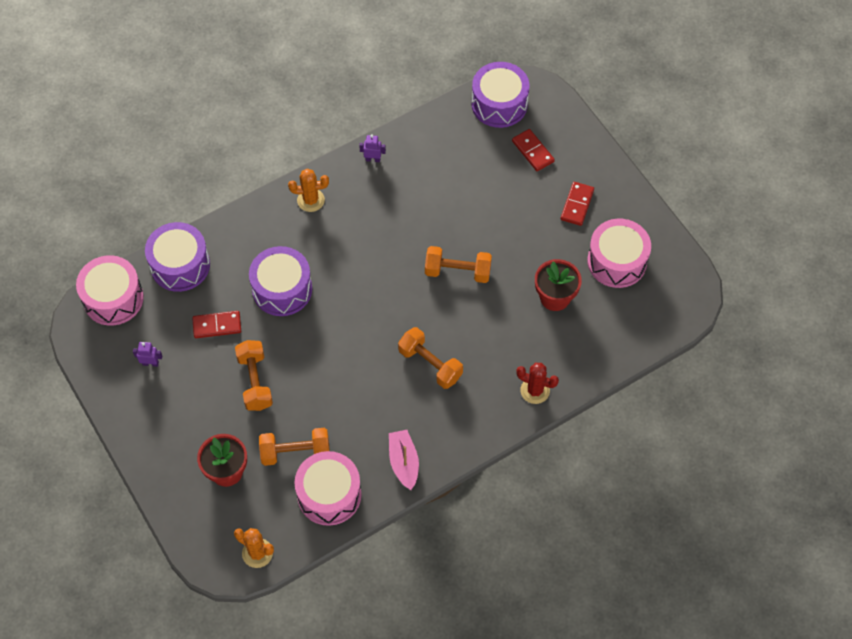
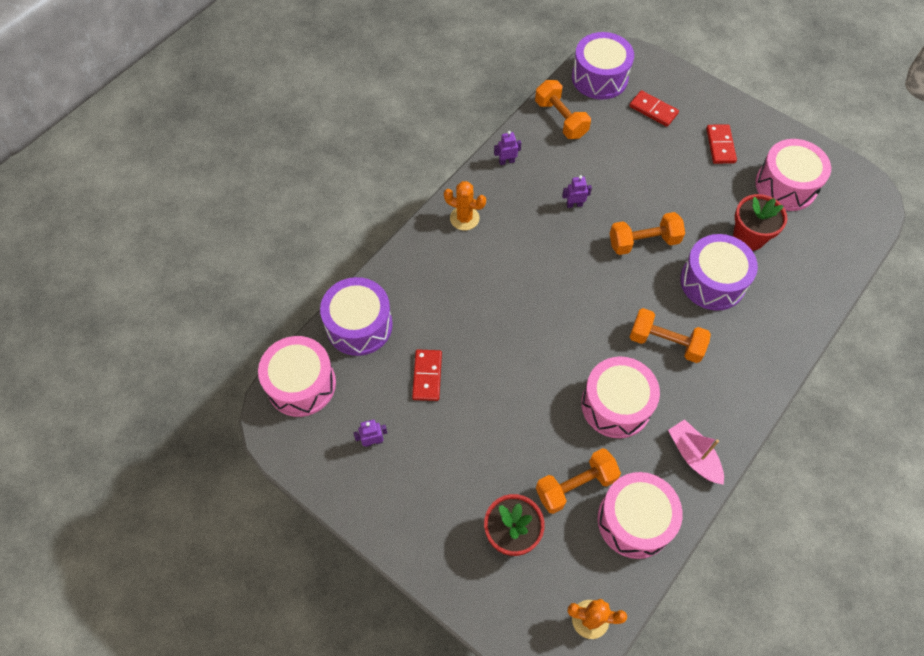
camera: 20 degrees left, 0 degrees up
(217, 325) = (427, 376): red domino -> red domino turned 60 degrees counterclockwise
(255, 381) = (495, 423): orange dumbbell -> orange dumbbell (561, 119)
(282, 289) = (478, 316): purple drum -> purple drum (712, 281)
(310, 200) = (464, 218): orange cactus -> orange cactus turned 45 degrees clockwise
(361, 401) = (616, 405): none -> pink drum
(413, 218) = (574, 204): none -> purple robot
(535, 390) = (781, 334): red cactus -> none

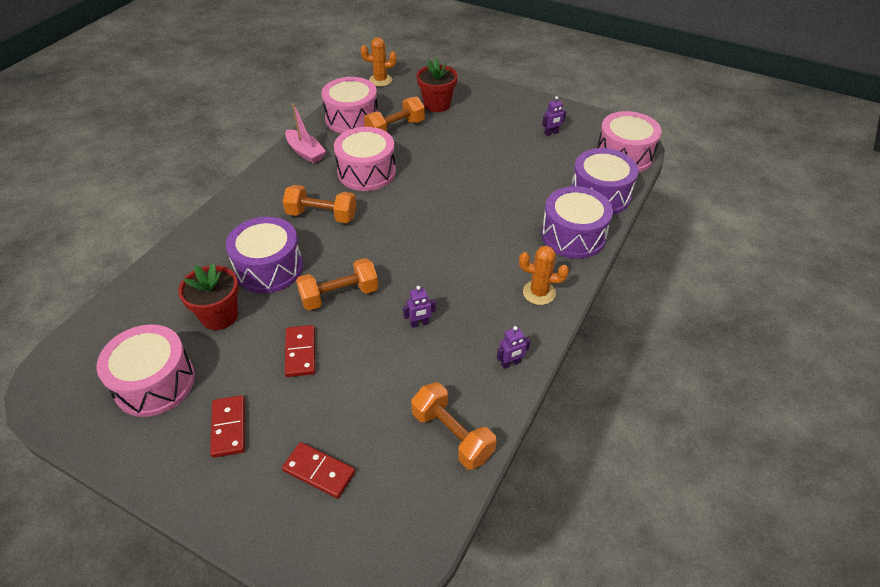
camera: 170 degrees right, 15 degrees down
(427, 376) = (526, 171): red domino -> red domino (301, 352)
(599, 77) = (402, 520): purple drum -> purple drum (573, 236)

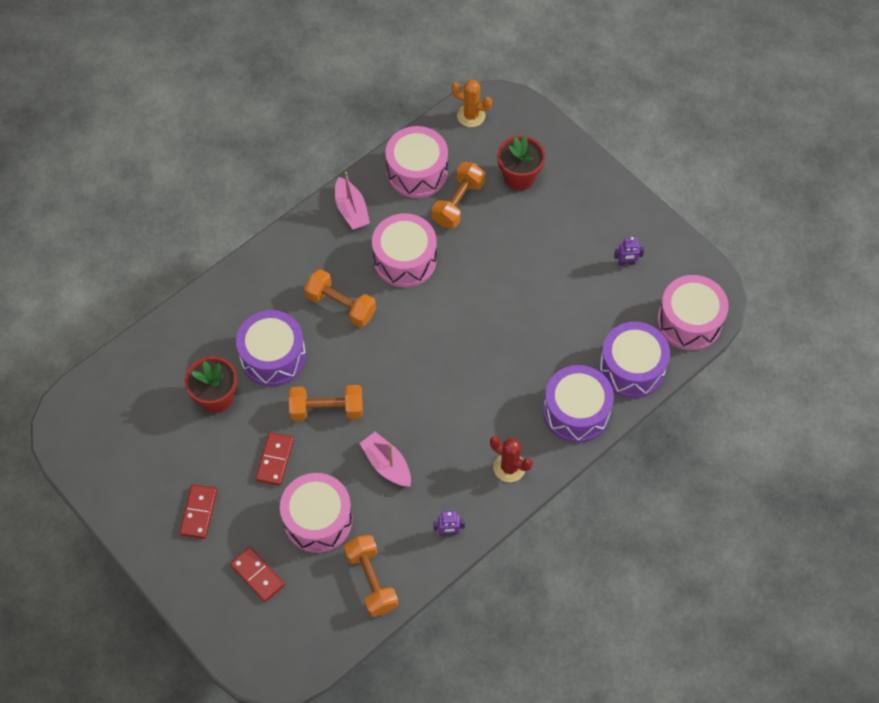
camera: 20 degrees right, 15 degrees up
(155, 383) = (149, 450): pink drum -> pink drum (318, 519)
(395, 129) = (458, 203): orange dumbbell -> orange dumbbell turned 45 degrees counterclockwise
(419, 323) = (387, 464): purple robot -> pink boat
(539, 293) = (509, 467): orange cactus -> red cactus

